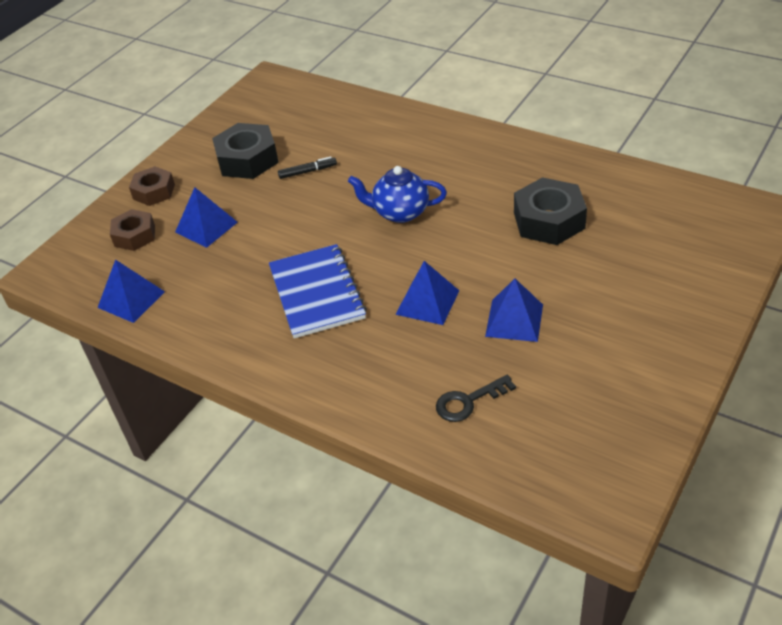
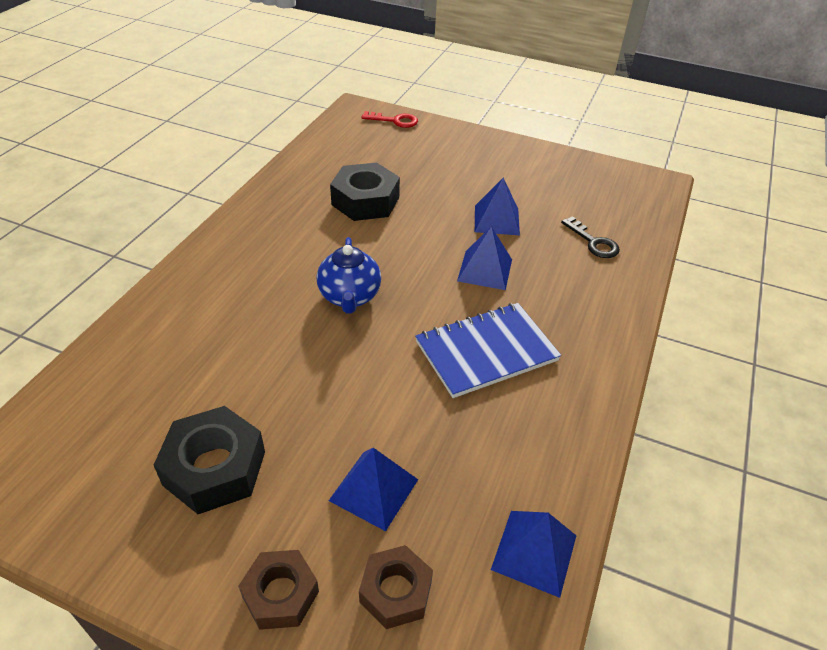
camera: 105 degrees left, 0 degrees up
(308, 172) = (258, 389): black marker -> none
(734, 244) = (395, 121): none -> red key

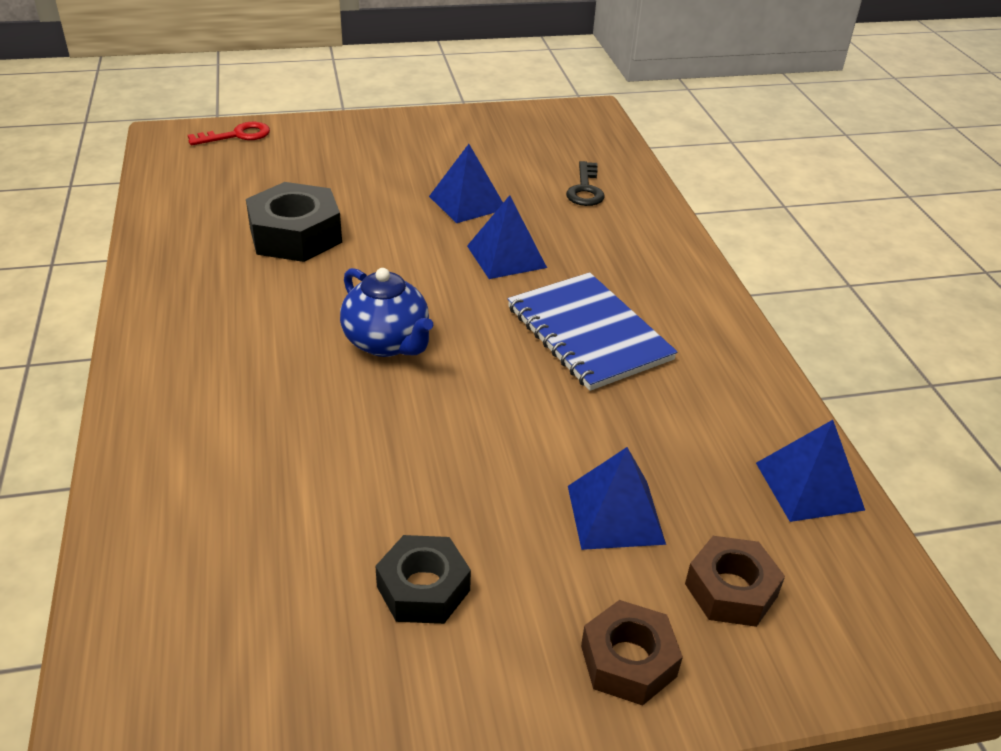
camera: 35 degrees left, 5 degrees down
(214, 468) = (423, 588): black nut -> black nut, size x0.65
(486, 351) = (588, 333): blue notebook -> blue notebook turned 60 degrees counterclockwise
(593, 242) = (585, 189): black key -> black key turned 75 degrees clockwise

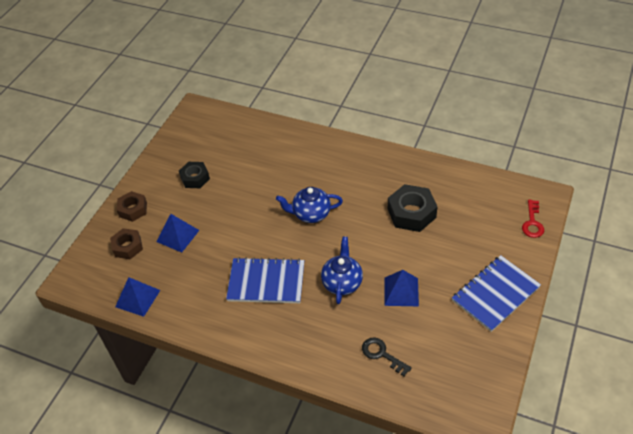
camera: 130 degrees right, 10 degrees up
(398, 136) = (495, 294): none -> blue notebook
(506, 256) = (342, 283): blue pyramid -> blue teapot

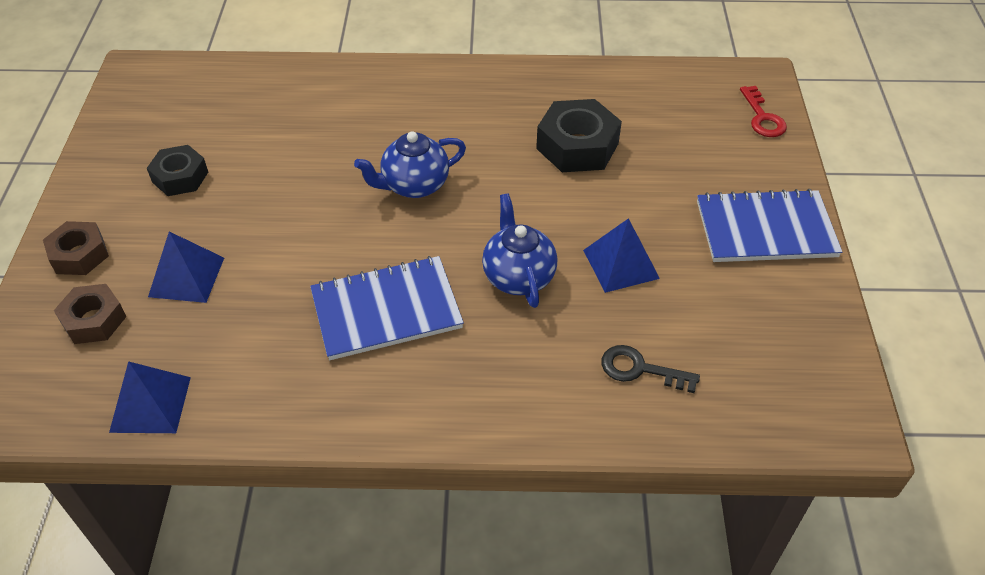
camera: 25 degrees left, 0 degrees up
(495, 294) = (765, 229): blue notebook -> blue notebook turned 60 degrees clockwise

